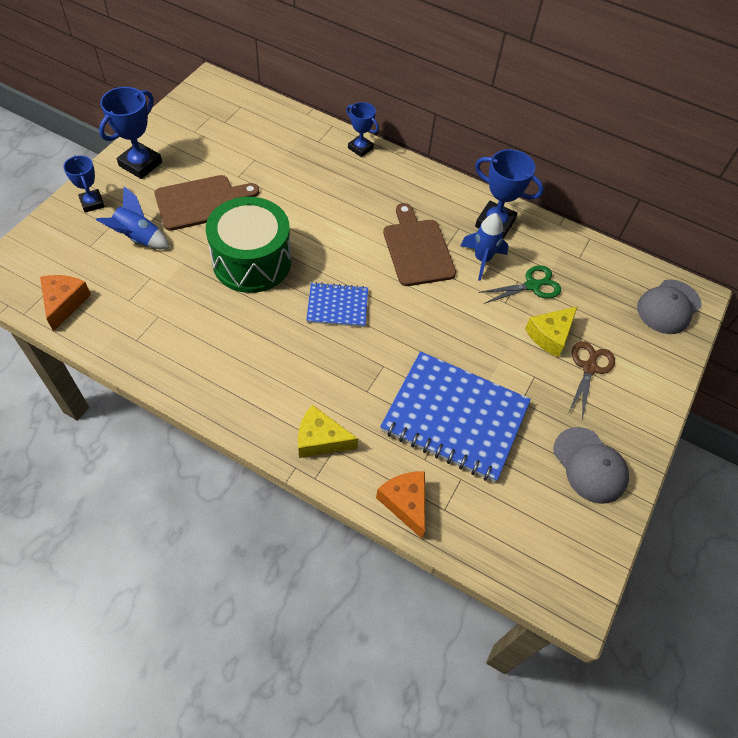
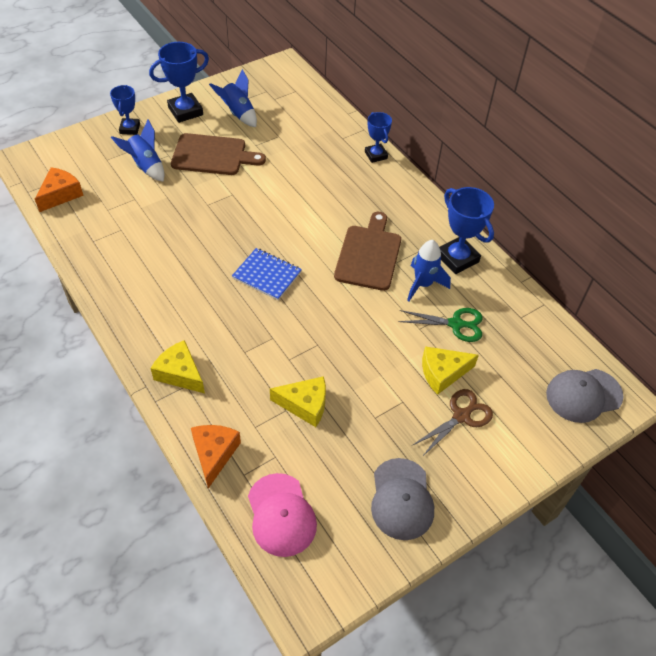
camera: 30 degrees right, 5 degrees down
(198, 149) = (238, 113): none -> blue rocket
(252, 261) = (221, 214): green drum -> none
(455, 417) = (305, 405): blue notebook -> yellow cheese
(502, 530) = (281, 515): none -> pink cap

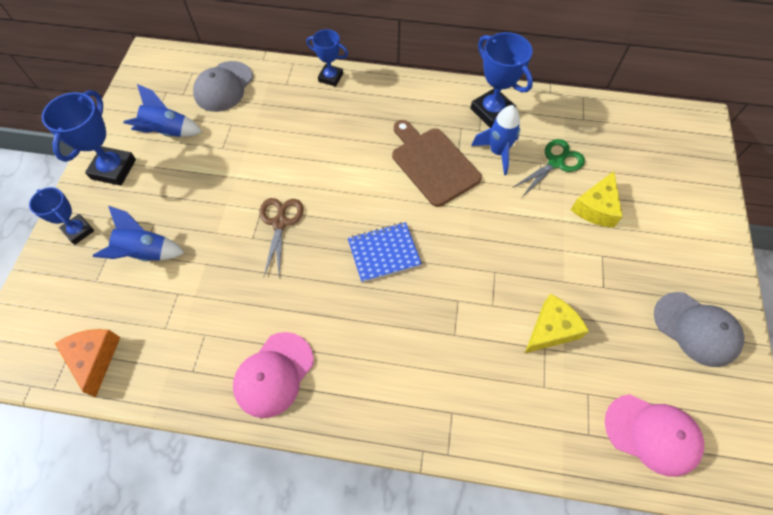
camera: 45 degrees left, 10 degrees up
(126, 279) = (274, 374): none -> pink cap
(180, 373) = (434, 408): yellow cheese -> none
(213, 155) = (196, 189): brown cutting board -> none
(214, 454) = (549, 444): orange cheese -> none
(457, 258) = (492, 111): blue trophy -> blue trophy turned 45 degrees clockwise
(462, 416) = (646, 227): brown scissors -> brown scissors (280, 222)
(583, 395) = (683, 140): grey cap -> grey cap (223, 87)

